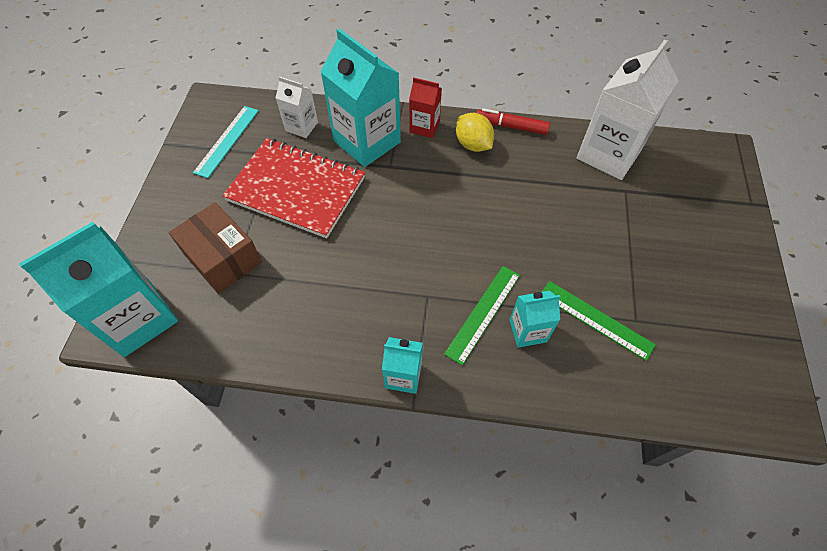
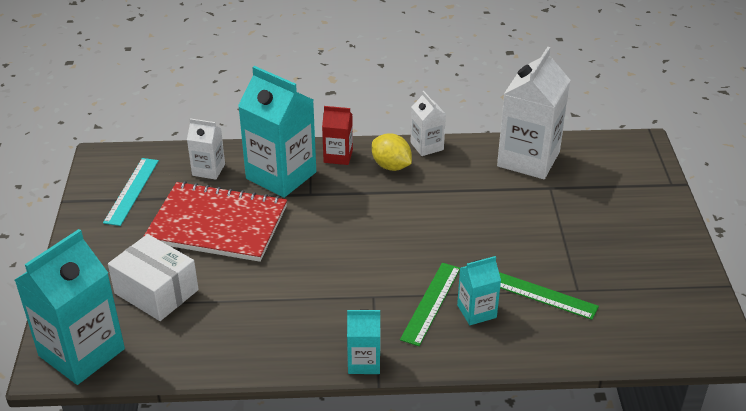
camera: 10 degrees left, 20 degrees down
(223, 258) = (156, 291): brown box -> white box
(511, 126) = (427, 146): red marker -> white carton

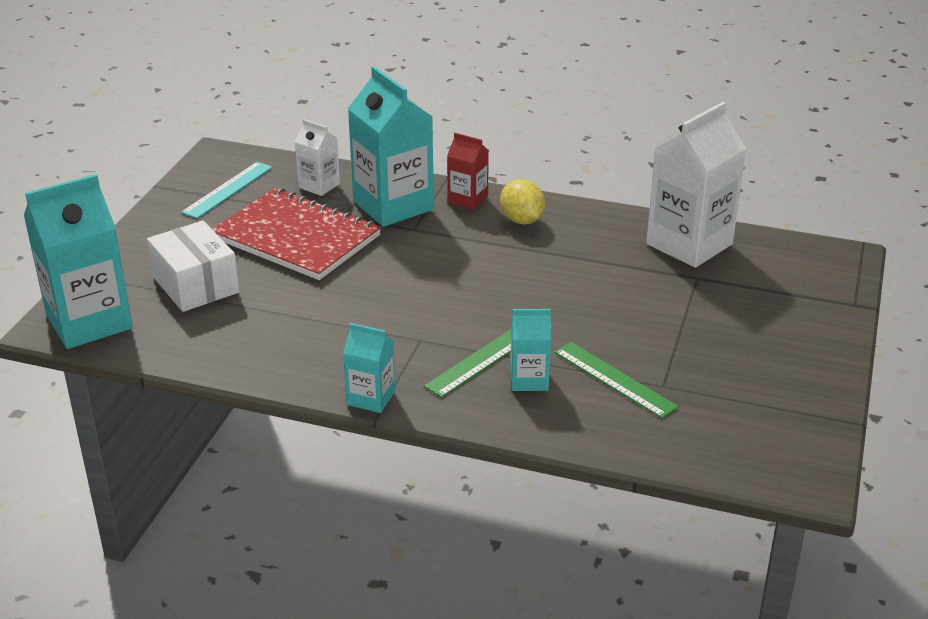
camera: 20 degrees right, 5 degrees down
(427, 146) = (575, 209): white carton -> none

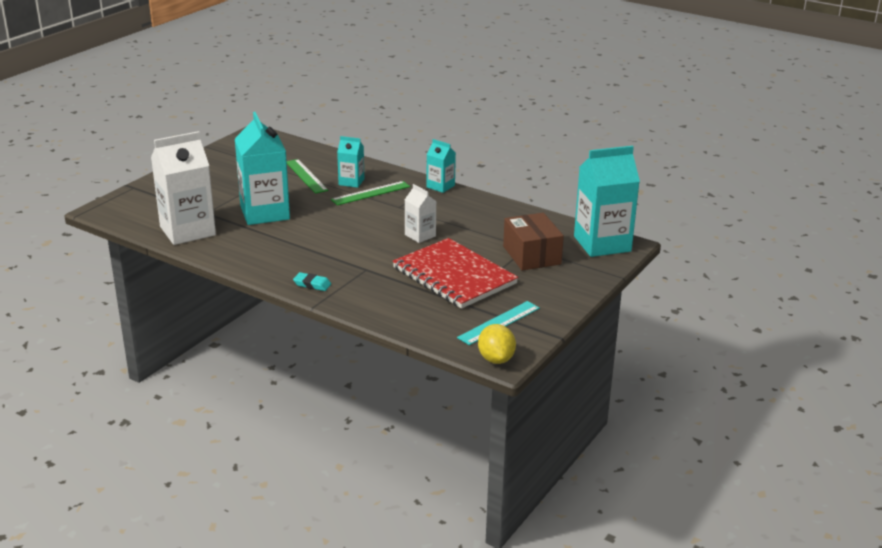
camera: 165 degrees left, 5 degrees down
(196, 285) = (531, 255): white box -> brown box
(319, 185) = (422, 314): white carton -> white carton (420, 235)
(393, 205) = (372, 288): turquoise carton -> turquoise carton (265, 213)
(467, 199) = (312, 284): red carton -> turquoise eraser
(521, 220) = (284, 263): yellow lemon -> yellow lemon (496, 359)

